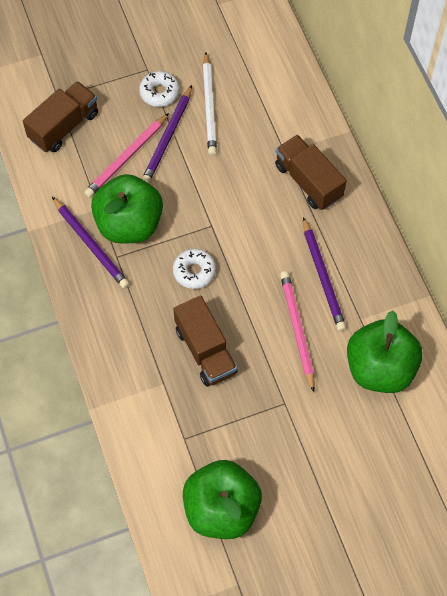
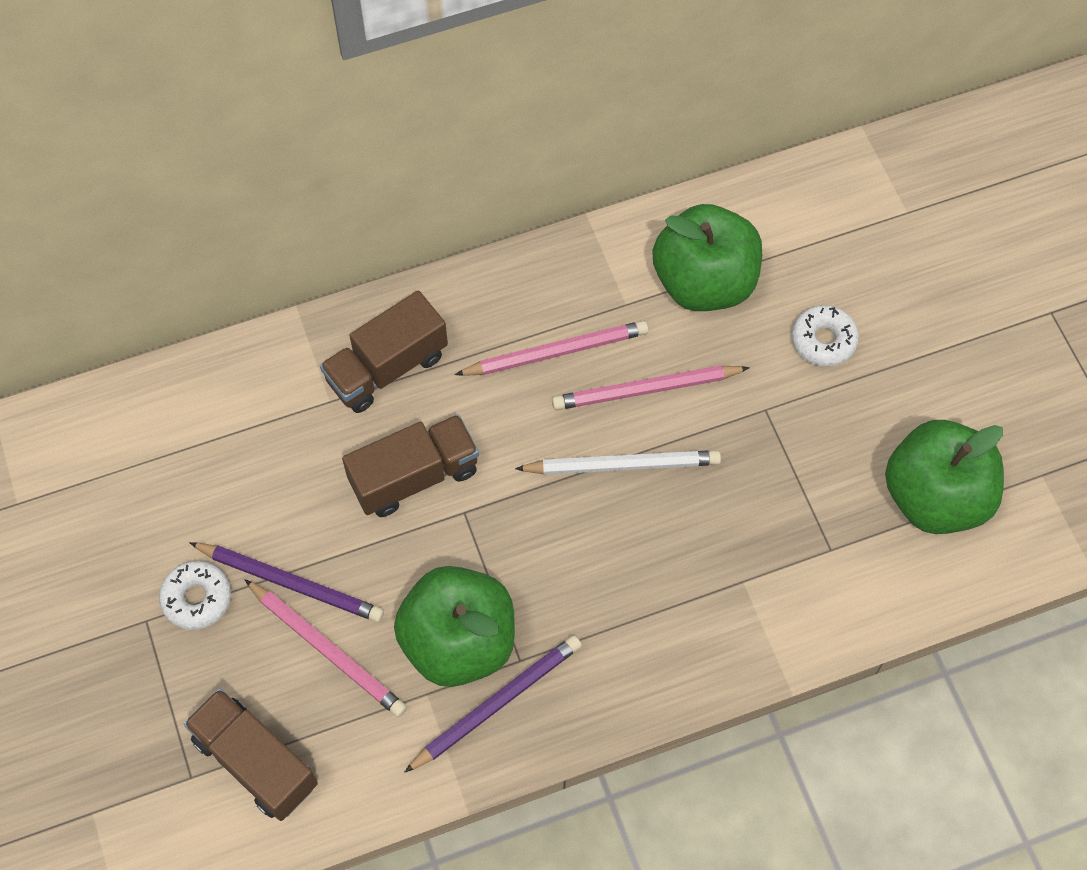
camera: 90 degrees left, 0 degrees up
(194, 271) = (547, 538): white donut -> white donut (823, 340)
(205, 350) = (685, 520): brown truck -> brown truck (414, 476)
(209, 106) = (232, 516): white pencil -> white pencil (622, 465)
(322, 276) = (556, 352): purple pencil -> pink pencil

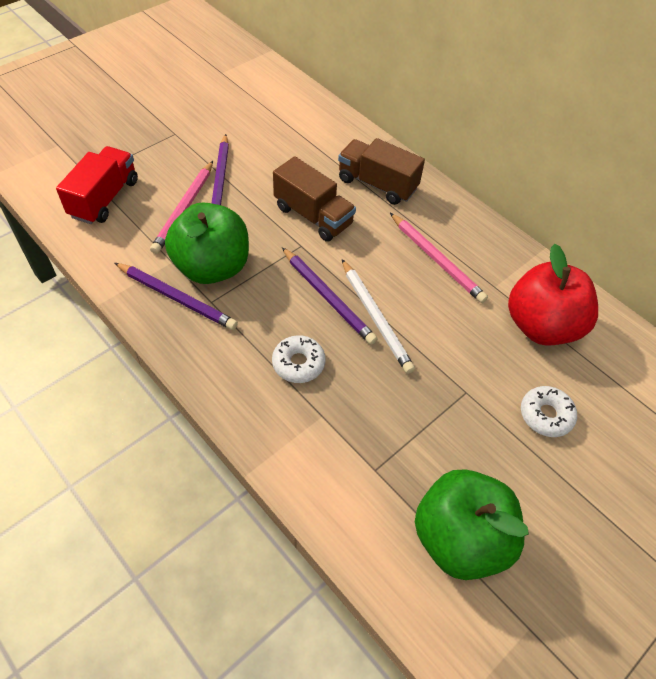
camera: 65 degrees right, 10 degrees down
(197, 598) = (195, 148): white donut -> white donut (298, 363)
(256, 762) = (104, 198): brown truck -> red truck
(568, 511) = (327, 297): none -> purple pencil
(646, 389) = (439, 315): pink pencil -> none
(704, 282) = (541, 326): green apple -> red apple

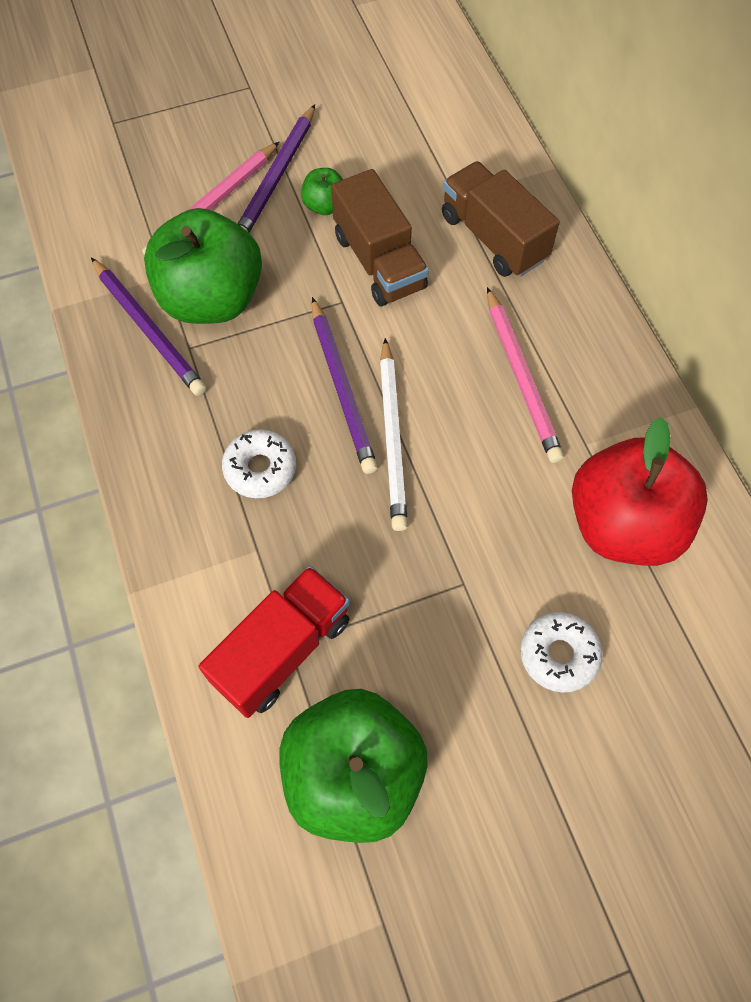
camera: 25 degrees right, 10 degrees up
(104, 198) = (119, 162): red truck -> red truck (282, 650)
(261, 192) = (325, 206): none -> green apple

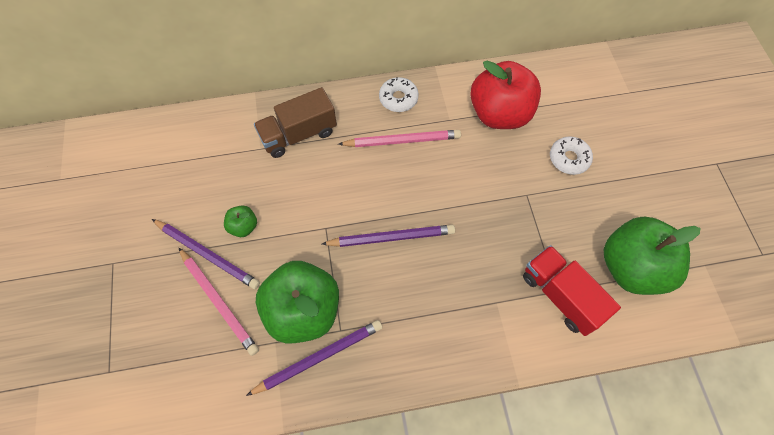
camera: 80 degrees left, 0 degrees up
(260, 469) = (441, 294): white donut -> white donut (398, 98)
(379, 262) = (300, 201): brown truck -> none
(392, 437) = (430, 215): white pencil -> none

